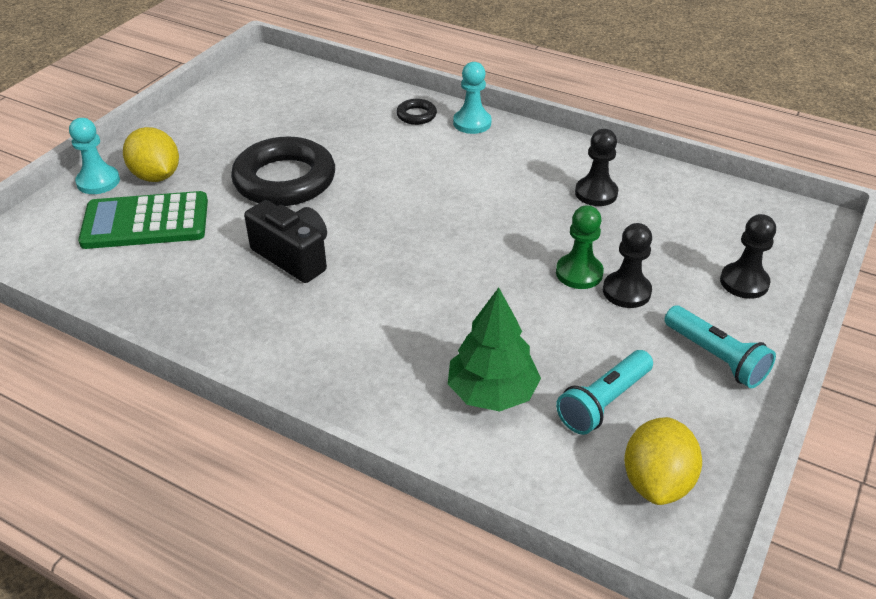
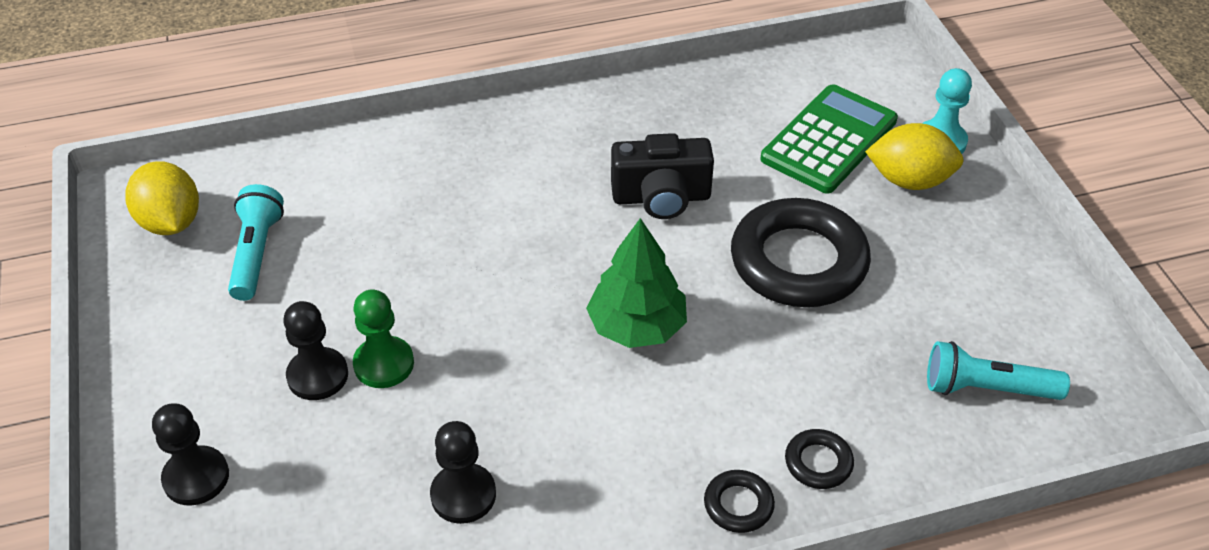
camera: 135 degrees right, 5 degrees up
(472, 123) = (738, 505): turquoise pawn -> black ring
(492, 392) = (355, 204): green tree -> green tree (636, 326)
(716, 357) = (179, 360): turquoise flashlight -> turquoise flashlight (986, 388)

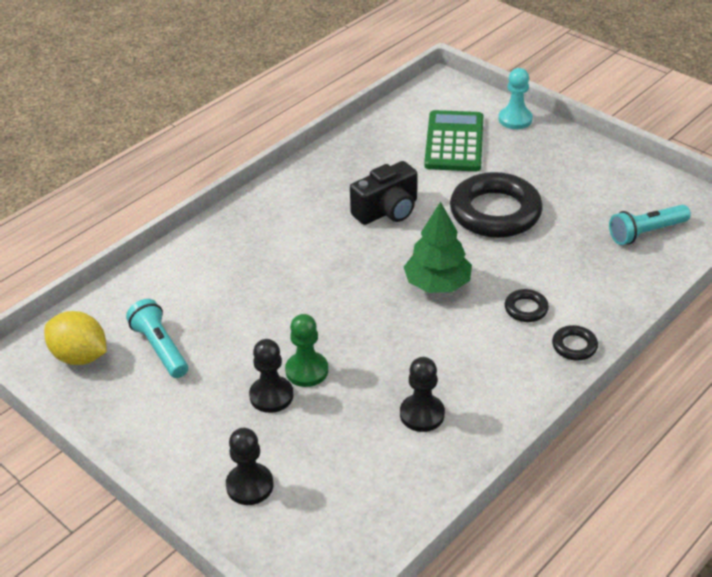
camera: 30 degrees left, 5 degrees down
(818, 463) = (596, 306): black ring -> black ring (526, 309)
(909, 180) = (516, 146): yellow lemon -> none

